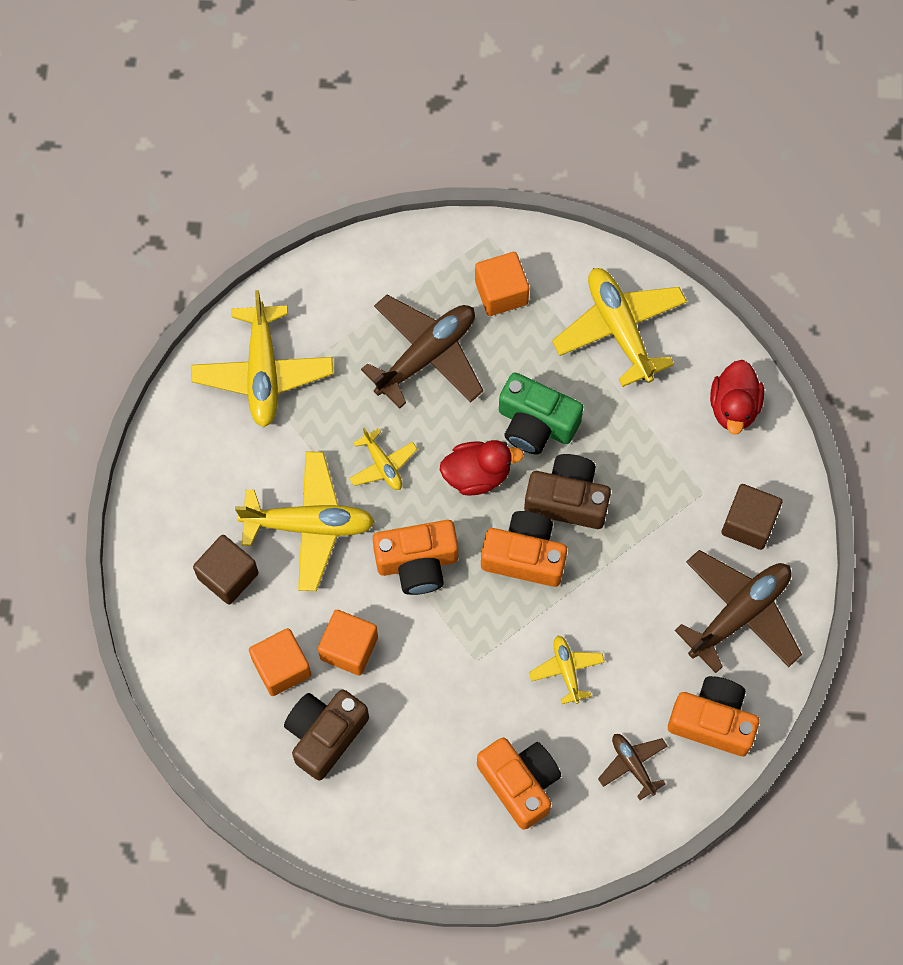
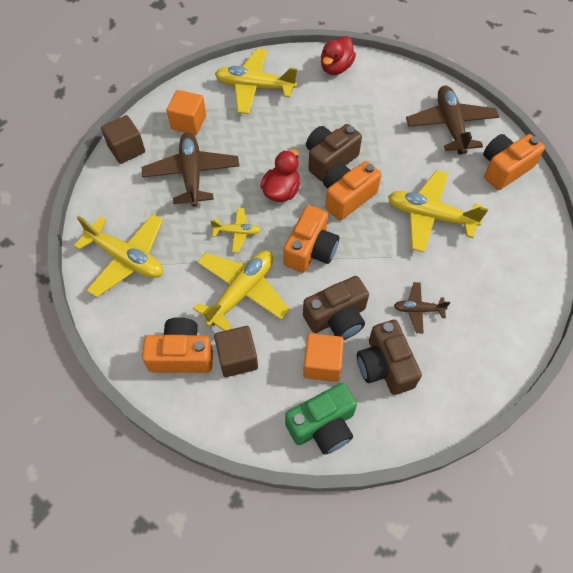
camera: 55 degrees left, 10 degrees down
(349, 648) = (337, 318): orange cube -> brown camera
(520, 783) = (485, 278): orange camera -> orange camera (181, 355)
(536, 423) = (275, 149): green camera -> green camera (323, 426)
(566, 670) = (430, 216): yellow plane -> yellow plane, size x1.93
(632, 765) = (508, 218): brown plane -> brown plane (418, 310)
(734, 406) = (336, 68): red duck -> red duck turned 75 degrees clockwise
(748, 523) = (403, 95): brown cube -> brown cube (126, 149)

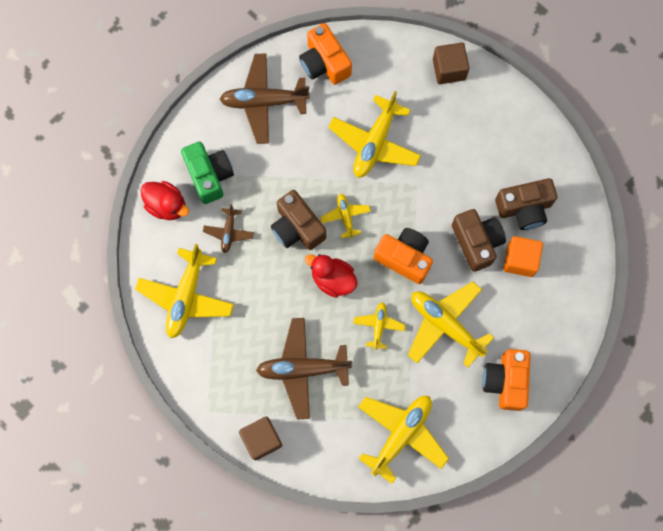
camera: 85 degrees left, 15 degrees up
(188, 122) = (230, 371): orange cube -> none
(237, 358) = (511, 332): brown cube -> brown cube (449, 69)
(323, 426) = (574, 265): green camera -> green camera (209, 175)
(347, 197) = (345, 216): orange camera -> yellow plane
(418, 310) = (473, 171): brown plane -> brown plane (229, 232)

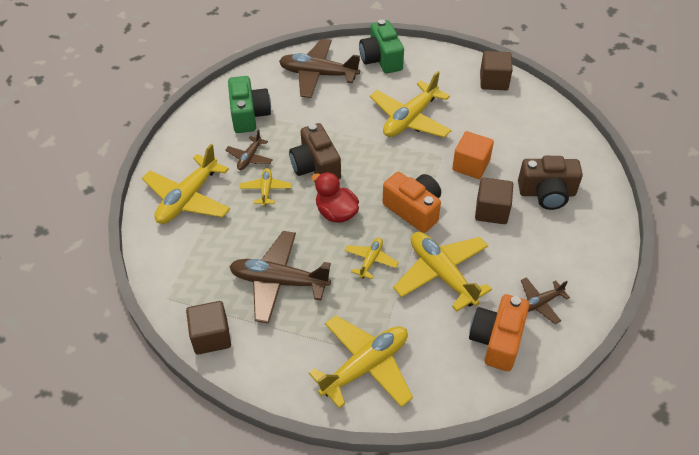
camera: 15 degrees right, 25 degrees down
(167, 205) = (201, 128): red duck -> none
(324, 63) = (381, 59): orange camera -> green camera
(345, 216) = (365, 167): yellow plane -> yellow plane (266, 190)
(476, 242) = (491, 211): brown camera -> brown cube
(520, 260) = (534, 234): orange cube -> orange cube (471, 165)
(536, 334) = (540, 303): none -> brown plane

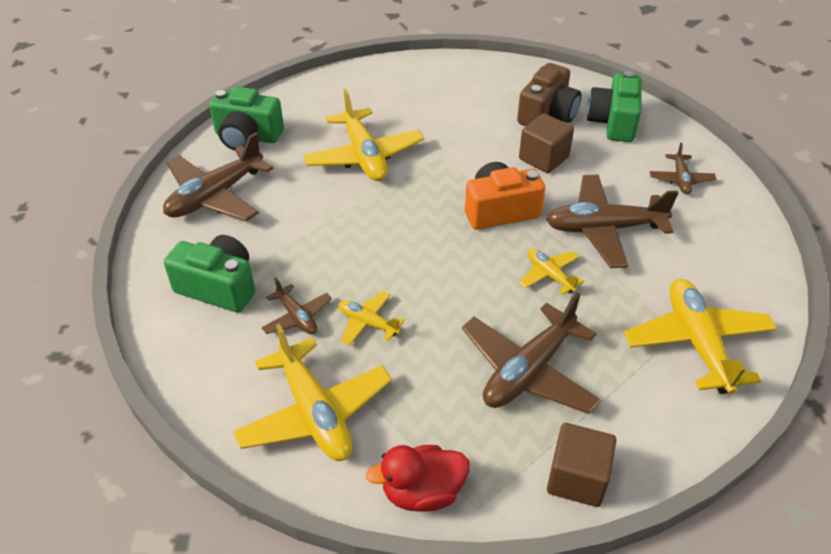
camera: 60 degrees left, 5 degrees down
(316, 166) = (368, 261): brown camera -> none
(336, 213) = (456, 274): red duck -> red duck (422, 492)
(441, 274) = (603, 229): yellow plane -> brown plane
(471, 165) = (470, 144): orange cube -> none
(494, 81) = (367, 78): brown cube -> none
(497, 340) = (711, 228): orange camera -> none
(575, 236) = (613, 122): none -> green camera

